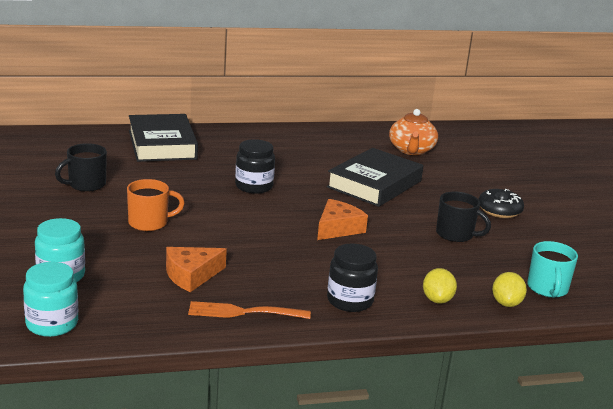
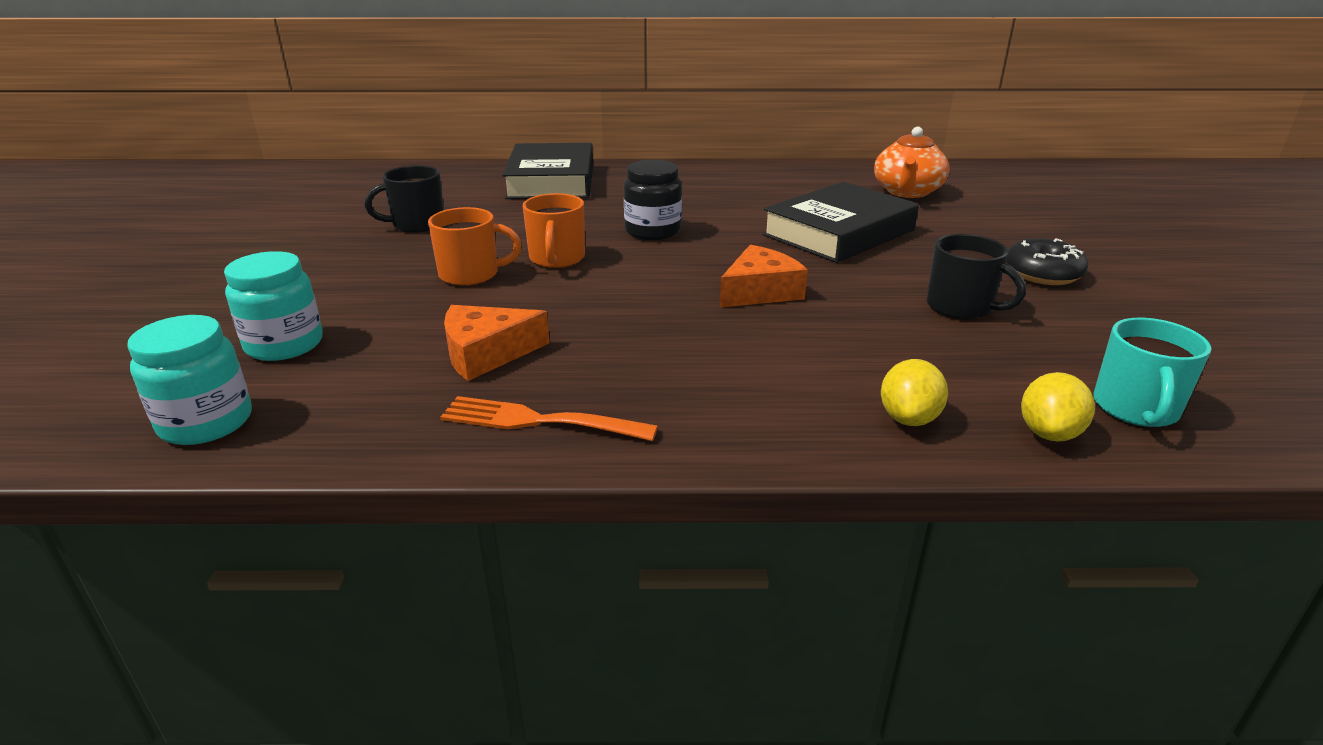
camera: 15 degrees right, 5 degrees up
(200, 209) = (557, 259): none -> orange mug
(350, 301) = (740, 411): black jar -> none

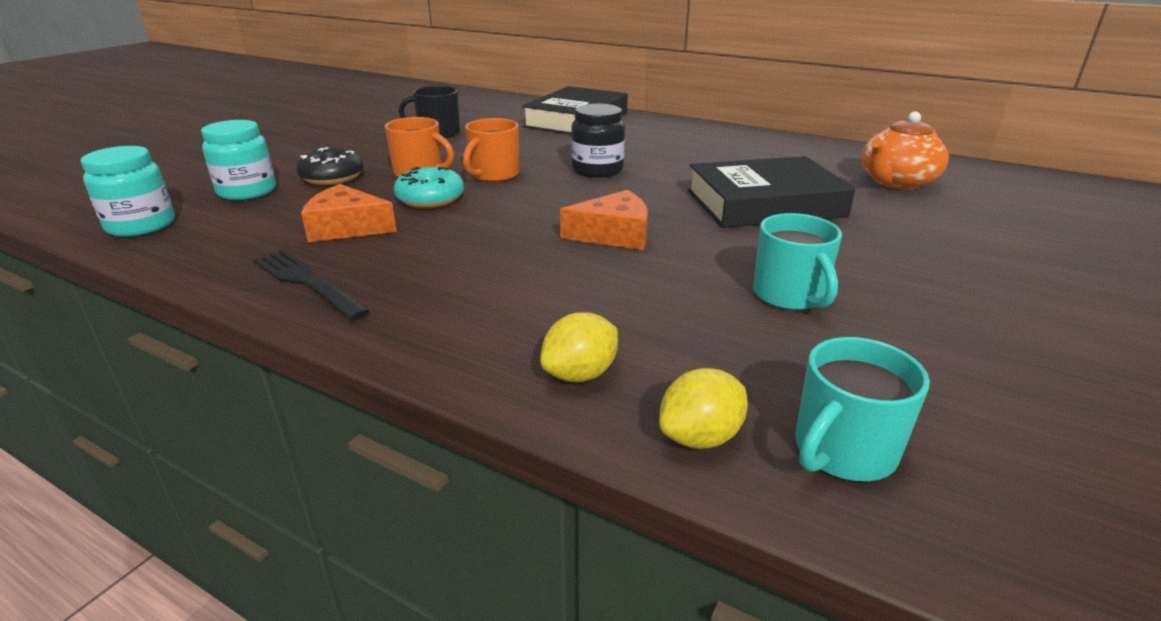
camera: 30 degrees right, 0 degrees up
(530, 300) = (430, 199): none -> turquoise donut
(541, 421) = (307, 282): orange fork -> black fork
(961, 307) = (789, 296): black mug -> turquoise mug
(1042, 274) = (939, 289): black donut -> black donut (332, 177)

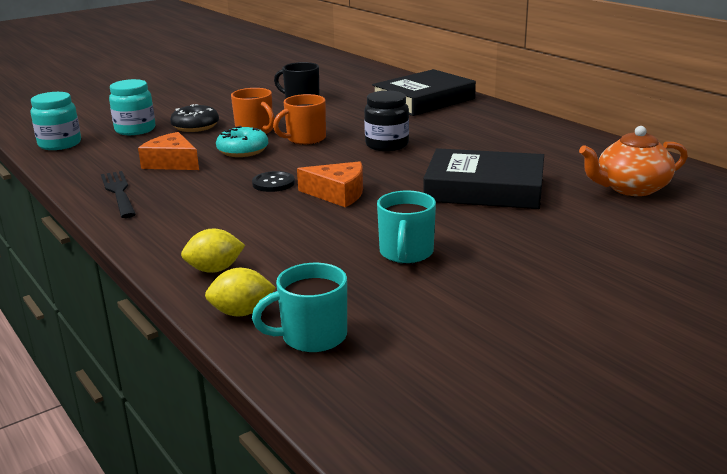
camera: 25 degrees right, 5 degrees down
(518, 234) = (273, 183): none -> black button

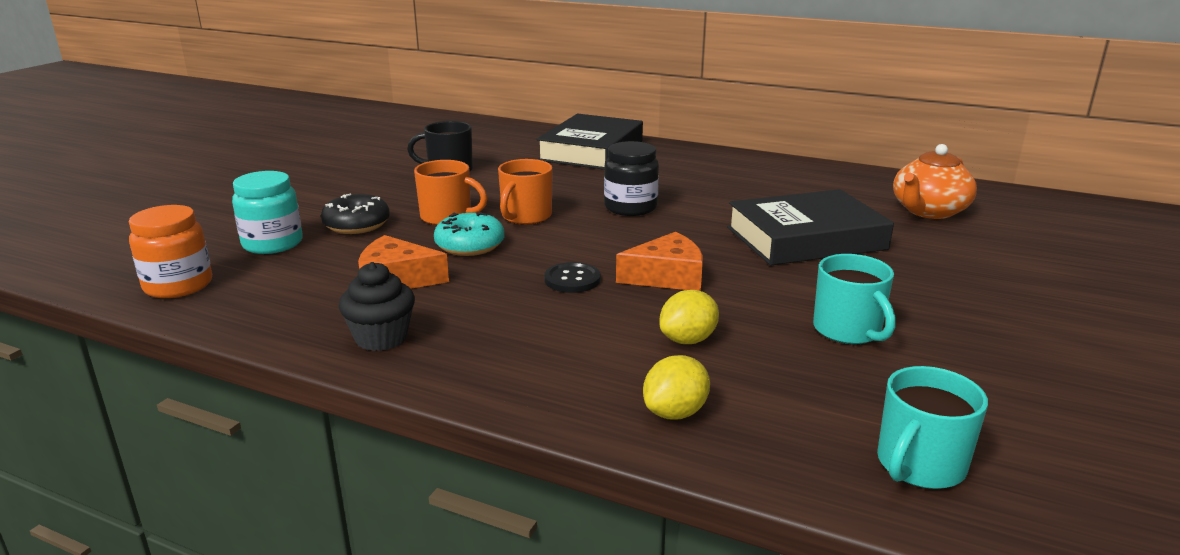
camera: 30 degrees left, 0 degrees up
(60, 144) = (178, 285): turquoise jar -> orange jar
(119, 193) = (381, 338): black fork -> black cupcake
(242, 312) = (796, 461): yellow lemon -> yellow lemon (688, 340)

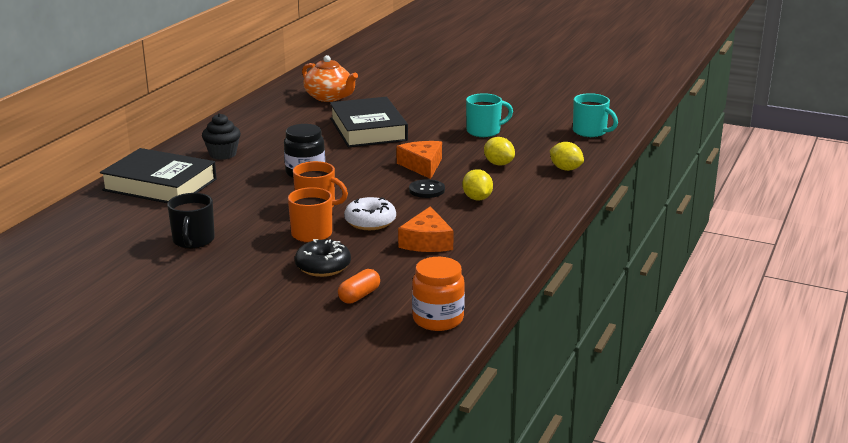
camera: 90 degrees left, 0 degrees up
(272, 244) = (359, 296): turquoise jar -> orange capsule
(381, 338) = (507, 238): black cupcake -> black cupcake (222, 154)
(470, 245) = (370, 222): turquoise donut -> white donut
(537, 317) = (477, 198): none -> yellow lemon

